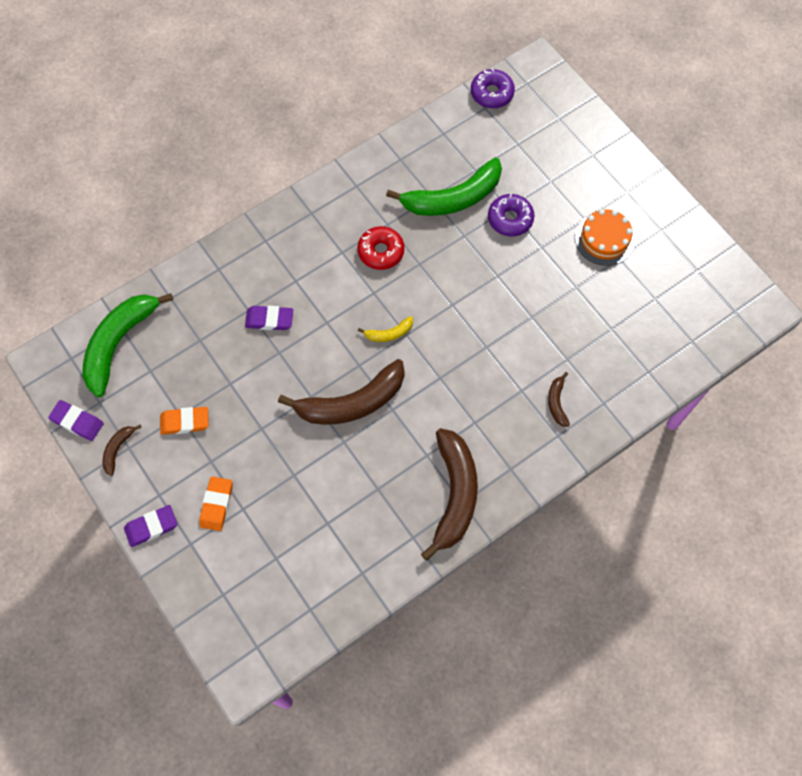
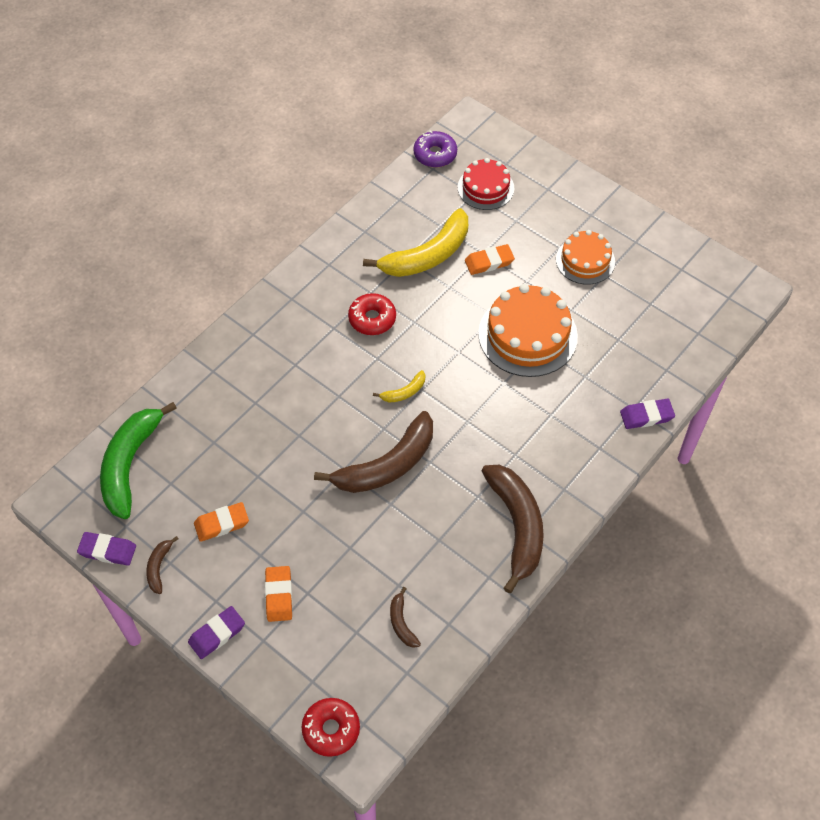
camera: 15 degrees left, 10 degrees down
(227, 644) = (331, 729): none -> red donut
(269, 320) = (279, 406): purple eraser -> purple eraser (646, 416)
(453, 198) = (427, 255): green banana -> yellow banana
(510, 219) = (489, 262): purple donut -> orange eraser
(524, 303) = (527, 335): none -> orange cake
(530, 140) = (485, 188): none -> red cake
(557, 403) = (589, 418): brown banana -> brown banana (401, 623)

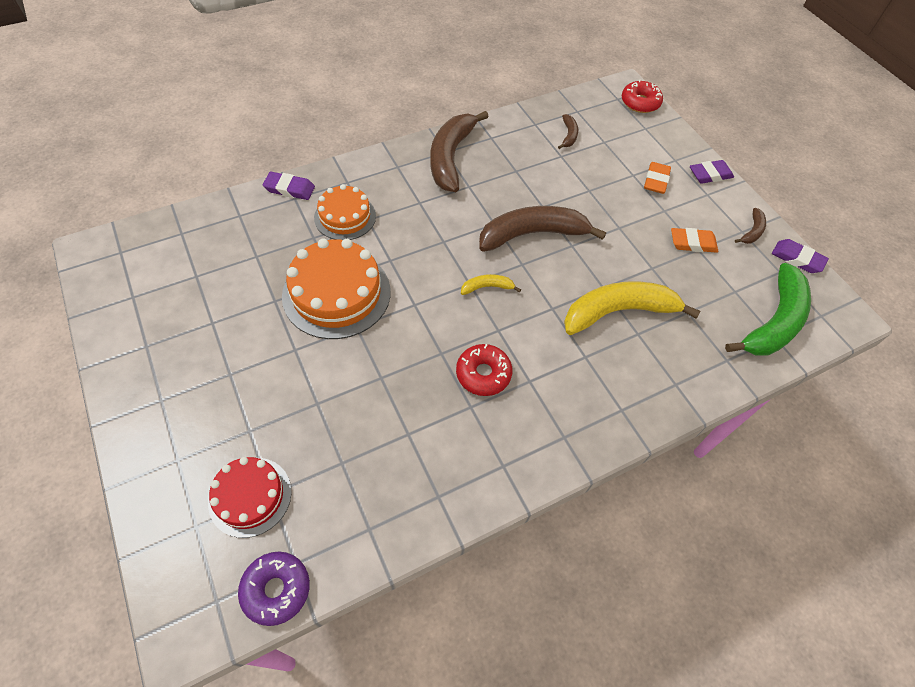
camera: 160 degrees left, 0 degrees up
(427, 255) = (381, 427): yellow banana -> yellow banana (618, 312)
(489, 262) = (318, 388): orange eraser -> none
(585, 260) = (217, 346): orange cake -> orange cake (345, 217)

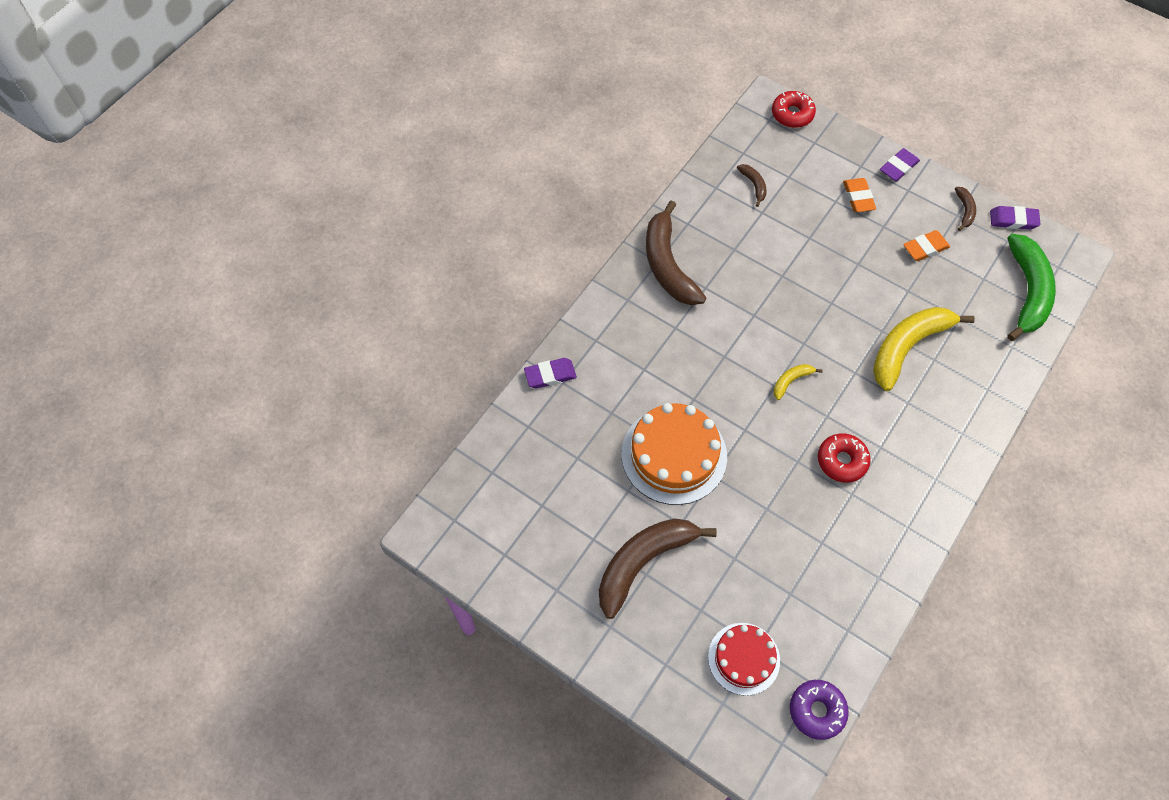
camera: 25 degrees left, 5 degrees up
(345, 217) = (622, 377): orange cake -> none
(532, 234) = (792, 309): brown banana -> brown banana (643, 562)

